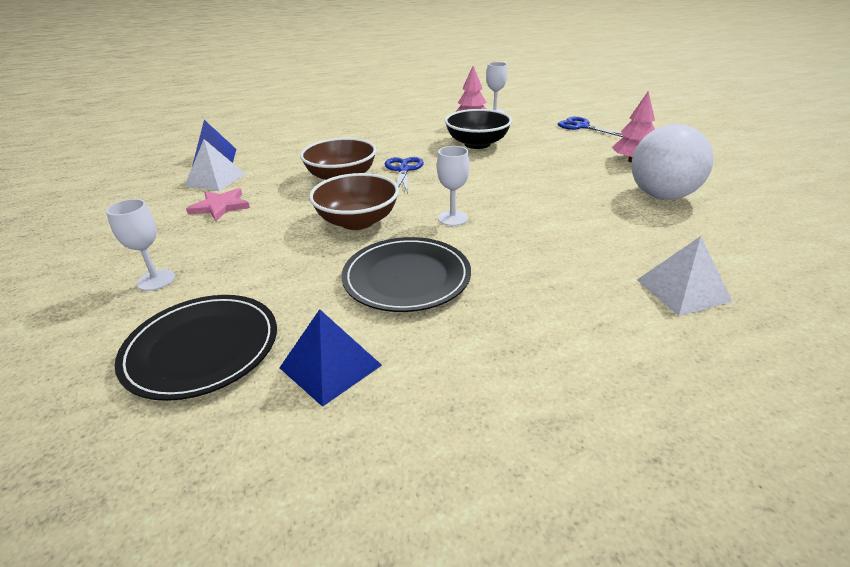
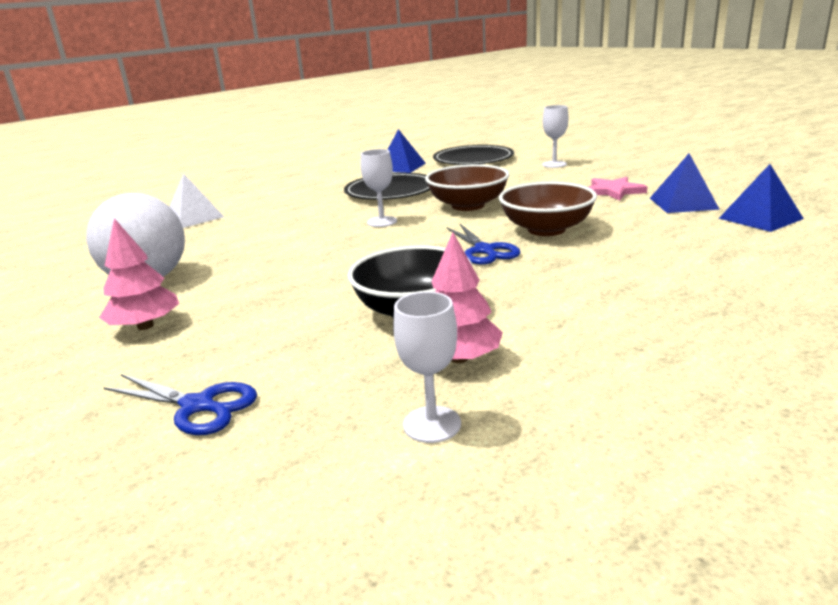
camera: 160 degrees right, 10 degrees down
(215, 179) = (683, 203): white pyramid -> blue pyramid

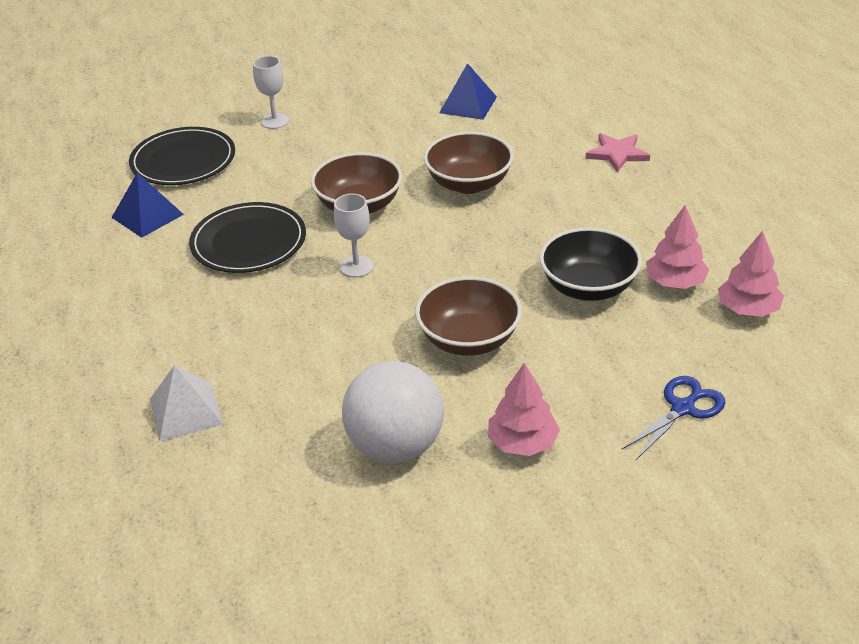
camera: 70 degrees left, 15 degrees up
(298, 276) = (469, 339): none -> brown bowl
(432, 424) = (748, 309): white goblet -> pink tree
(484, 250) = (491, 226): blue scissors -> none
(614, 191) = (402, 121): pink star -> pink star (617, 154)
(760, 218) = (531, 90): blue pyramid -> none

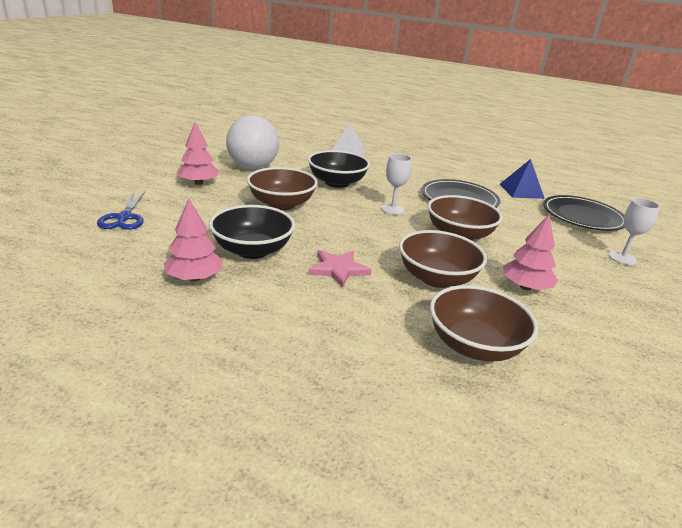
camera: 125 degrees right, 10 degrees down
(335, 345) = (337, 183): none -> black bowl
(468, 105) = (586, 349): blue pyramid -> none
(535, 138) = (474, 345): none -> brown bowl
(617, 154) = (387, 372): pink star -> pink star (338, 269)
(748, 309) = (118, 283): pink tree -> pink tree (525, 287)

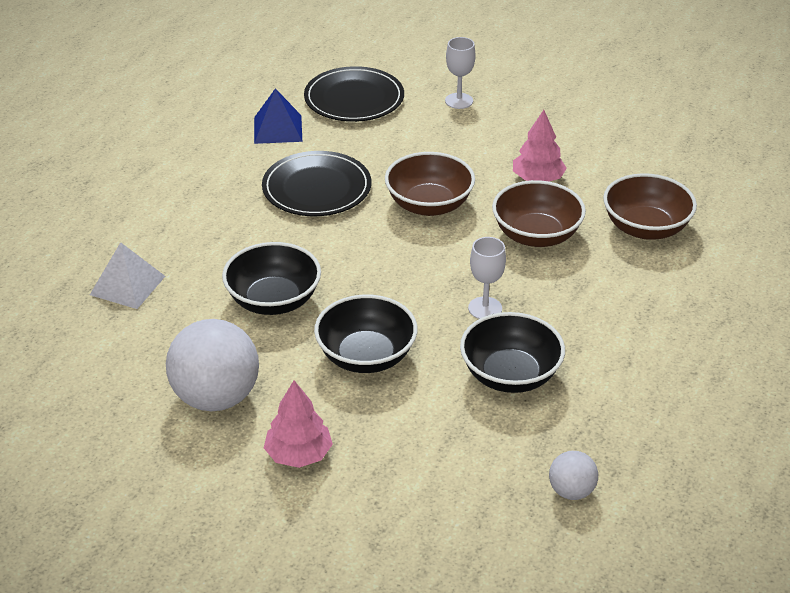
camera: 85 degrees left, 10 degrees up
(114, 263) = (571, 491): none -> white ball
(124, 217) = (445, 513): blue scissors -> none
(194, 278) = (585, 416): pink tree -> none
(281, 204) = (366, 356): brown bowl -> black bowl
(338, 269) = (537, 305): pink star -> none
(392, 209) = (364, 252): white goblet -> white goblet (485, 308)

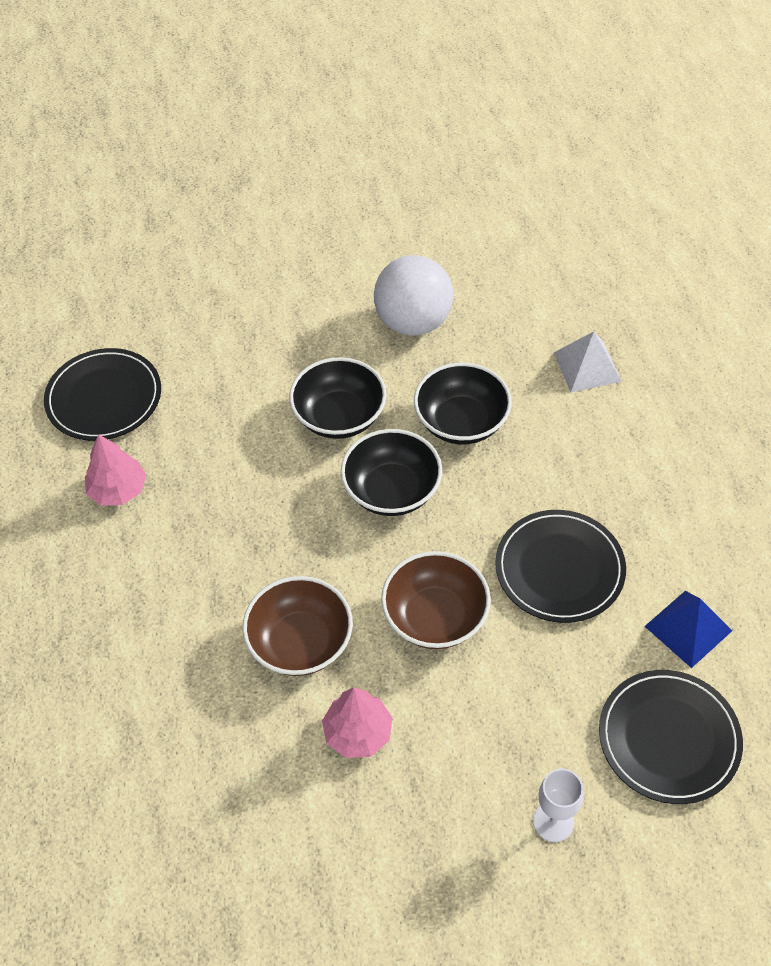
camera: 145 degrees right, 15 degrees up
(298, 454) = (315, 317): pink tree -> pink tree (118, 490)
(485, 308) = (283, 521): white goblet -> none
(510, 375) = (213, 467): black bowl -> black bowl (392, 490)
(571, 491) = (104, 398): white ball -> black plate
(645, 228) = (197, 727): brown bowl -> none

